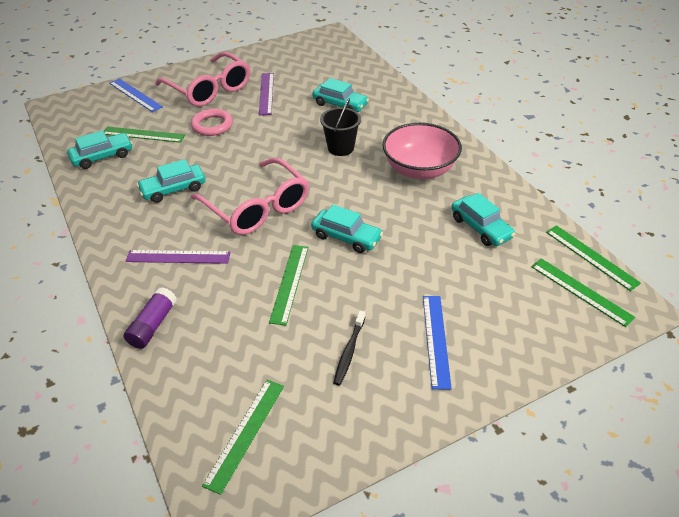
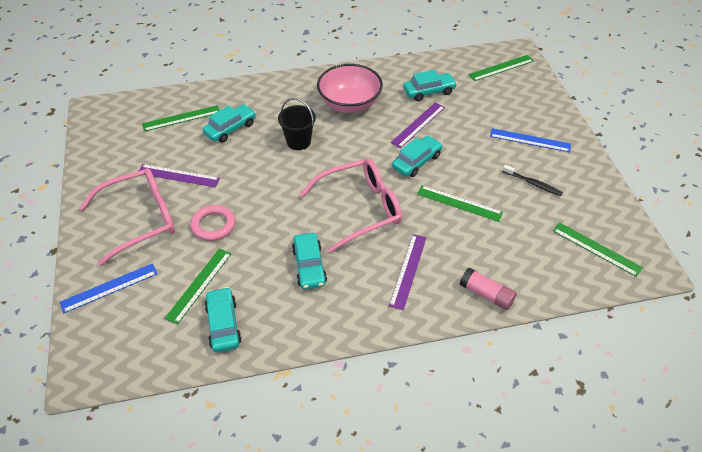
camera: 75 degrees left, 5 degrees up
(153, 325) = (486, 294): purple glue stick -> pink glue stick
(412, 228) = (418, 124): none -> purple ruler
(591, 257) = (472, 54): green ruler -> green ruler (181, 118)

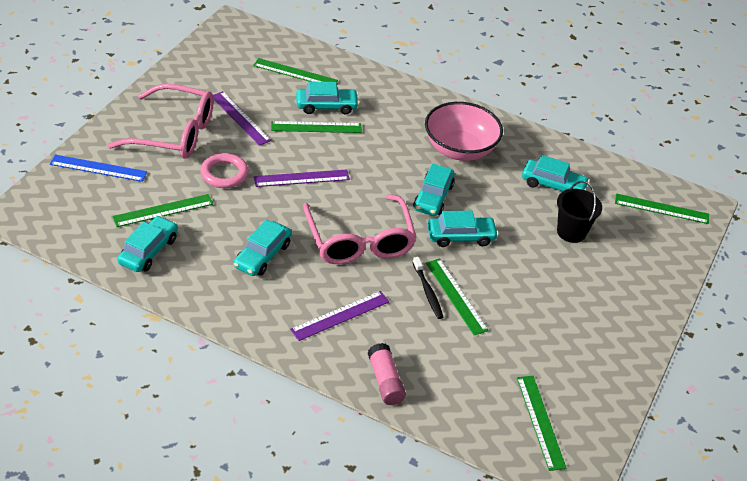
camera: 35 degrees right, 5 degrees down
(240, 148) = (316, 127): none -> green ruler
(298, 141) = (372, 153): black bucket -> black bucket (571, 232)
(360, 209) = (359, 241): pink glasses -> pink glasses turned 60 degrees clockwise
(370, 146) = (433, 197): none -> turquoise car
(418, 124) = (503, 207): purple ruler -> purple ruler (301, 178)
(530, 140) = (601, 290): blue ruler -> none
(533, 183) = (552, 328): black toothbrush -> black toothbrush (427, 292)

